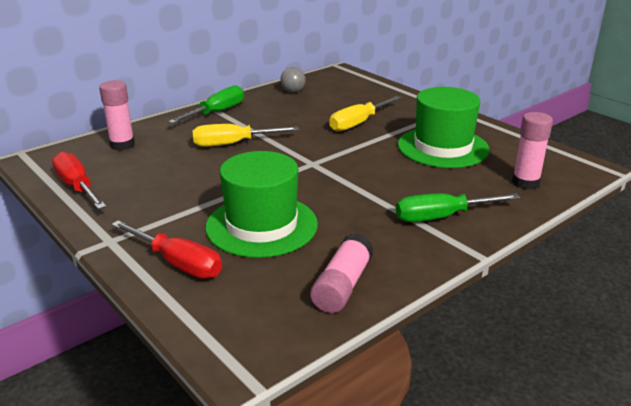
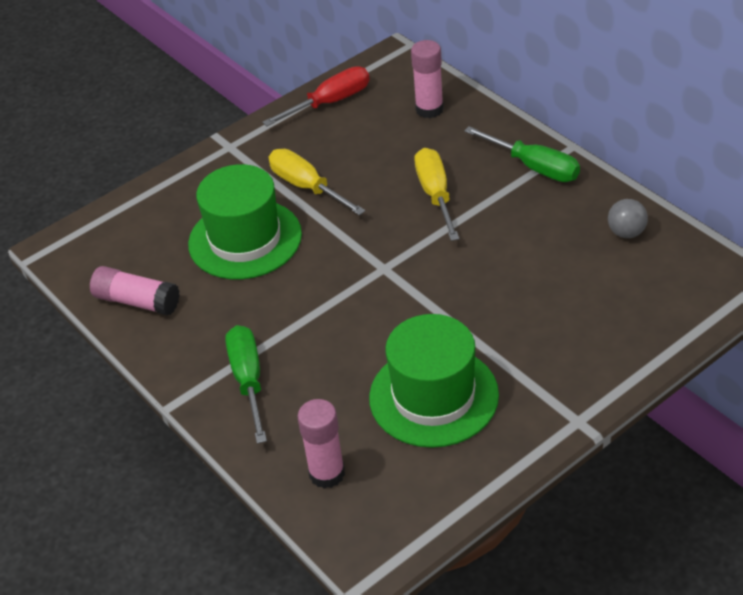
camera: 95 degrees right, 15 degrees up
(177, 263) = (188, 194): red screwdriver -> none
(358, 123) = (511, 308): yellow screwdriver -> yellow screwdriver (307, 187)

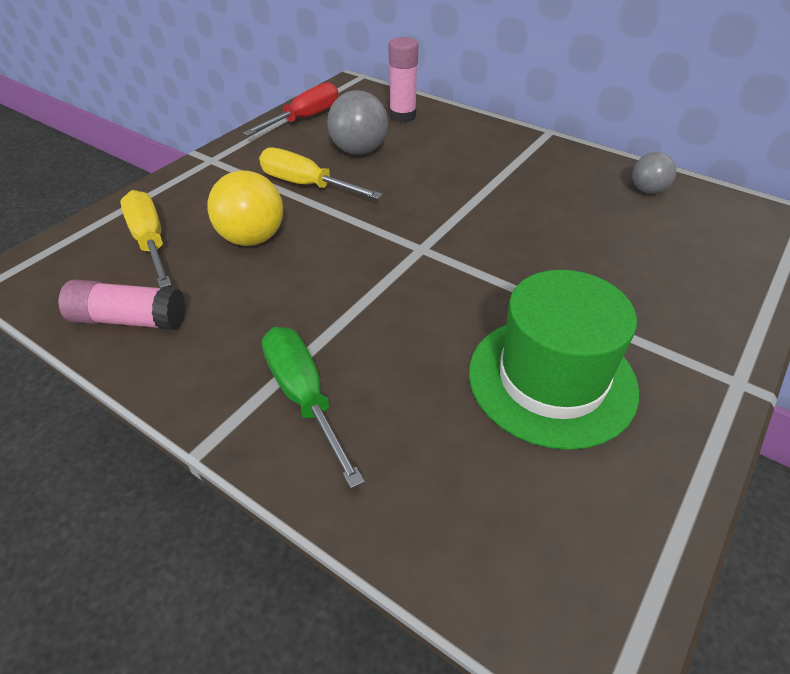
camera: 20 degrees left, 0 degrees up
(245, 239) = (252, 238): green hat -> yellow ball
(327, 473) = (463, 514): pink glue stick -> none
(369, 151) = (359, 151): none -> grey ball
(436, 195) = (443, 179): yellow screwdriver -> yellow screwdriver (150, 242)
(534, 167) = (525, 149): green screwdriver -> none

